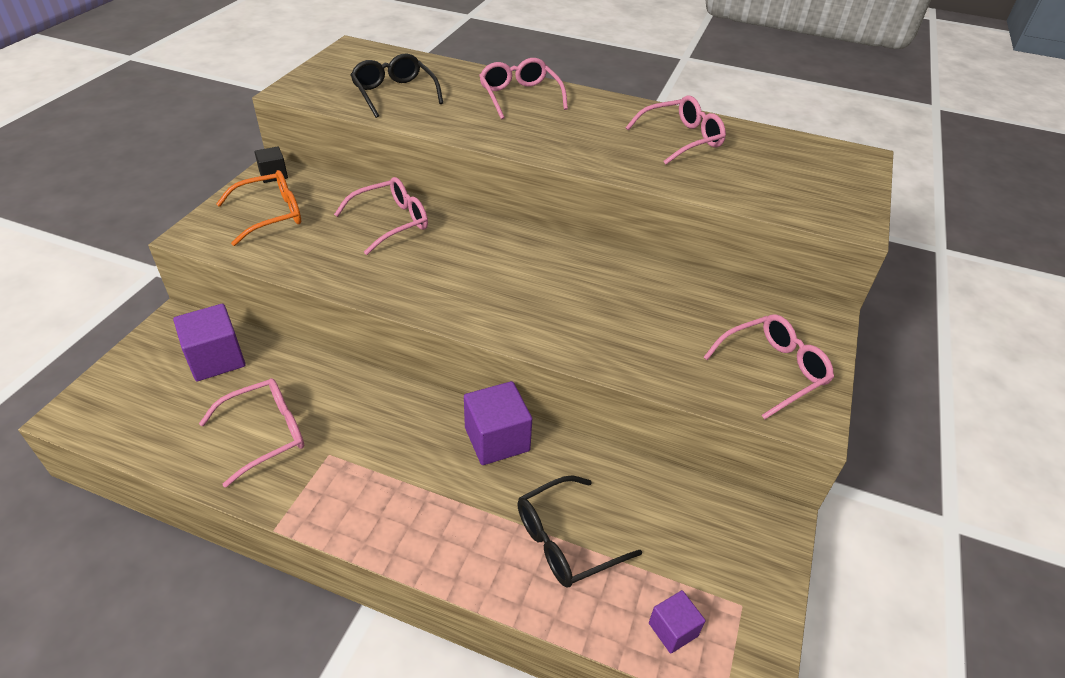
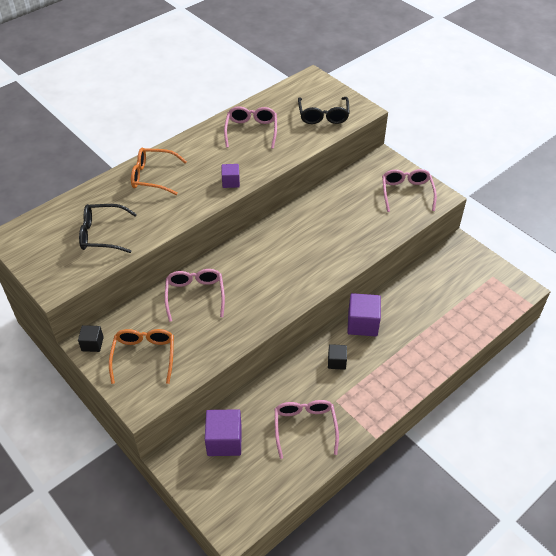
camera: 60 degrees left, 5 degrees up
(404, 431) = (336, 362): none -> black cube
(519, 96) = (153, 176): pink glasses -> orange glasses
(565, 541) = (436, 321): black glasses -> black glasses (323, 116)
(673, 629) = (494, 303): purple cube -> purple cube (231, 182)

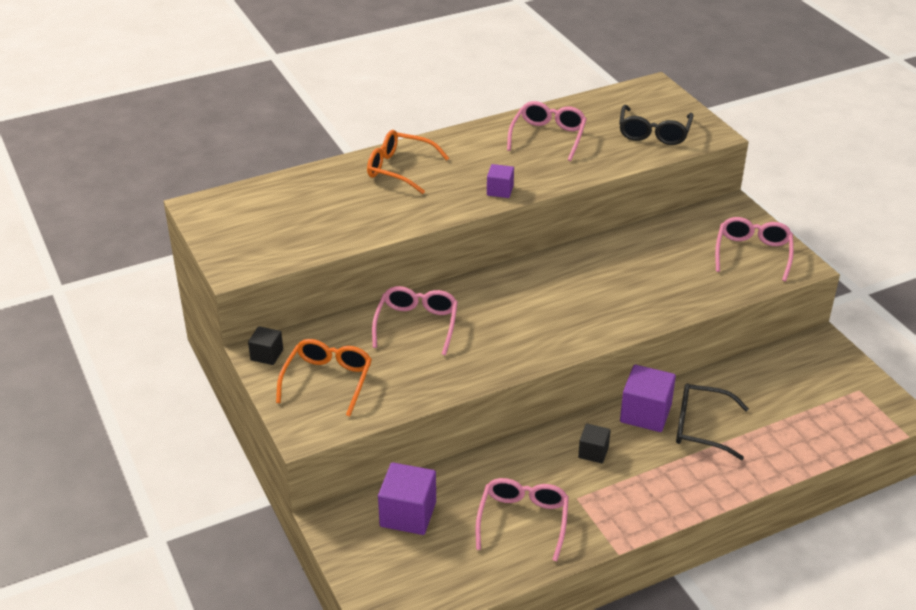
camera: 15 degrees right, 10 degrees down
(102, 234) = (313, 222): black glasses -> black glasses (701, 427)

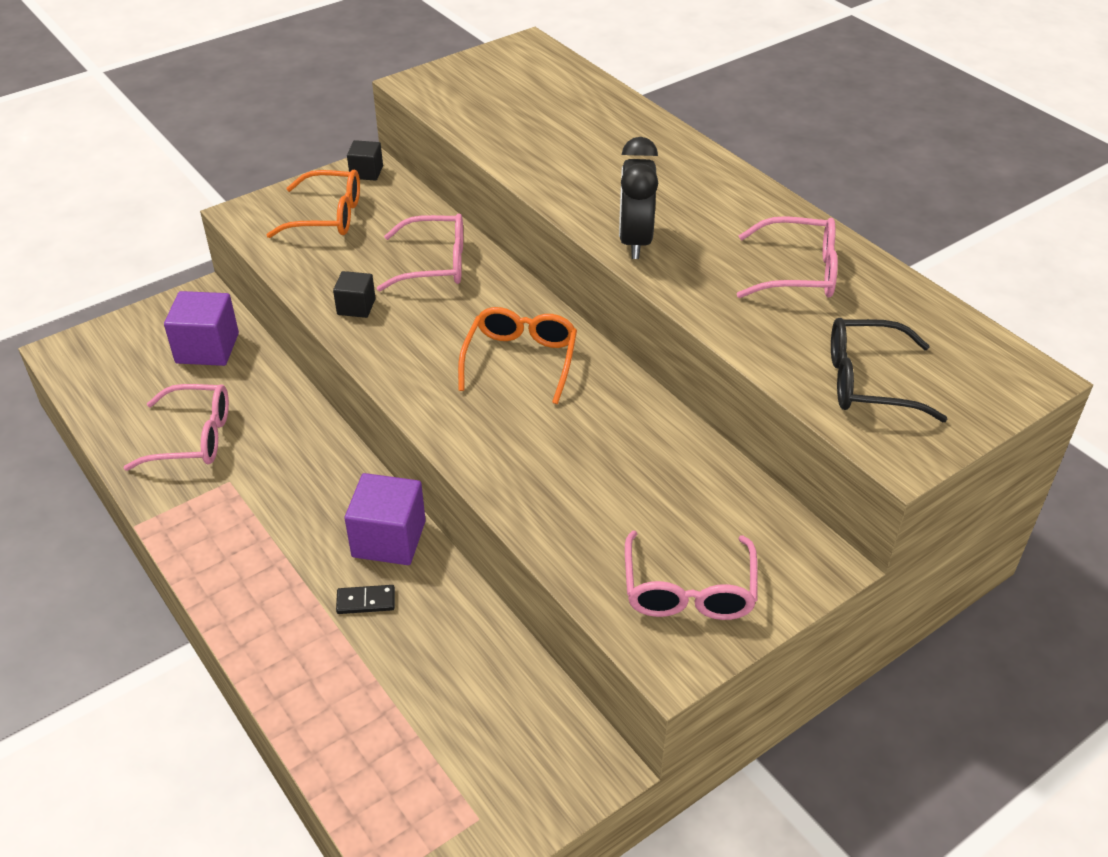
camera: 80 degrees right, 5 degrees up
(399, 169) = (655, 158): orange glasses -> orange glasses (520, 360)
(500, 190) = (635, 241): purple cube -> black clock
(593, 452) = (310, 491): black cube -> black cube (356, 307)
(701, 427) = (366, 601): black glasses -> black domino
(753, 253) = (688, 591): pink glasses -> pink glasses turned 90 degrees clockwise

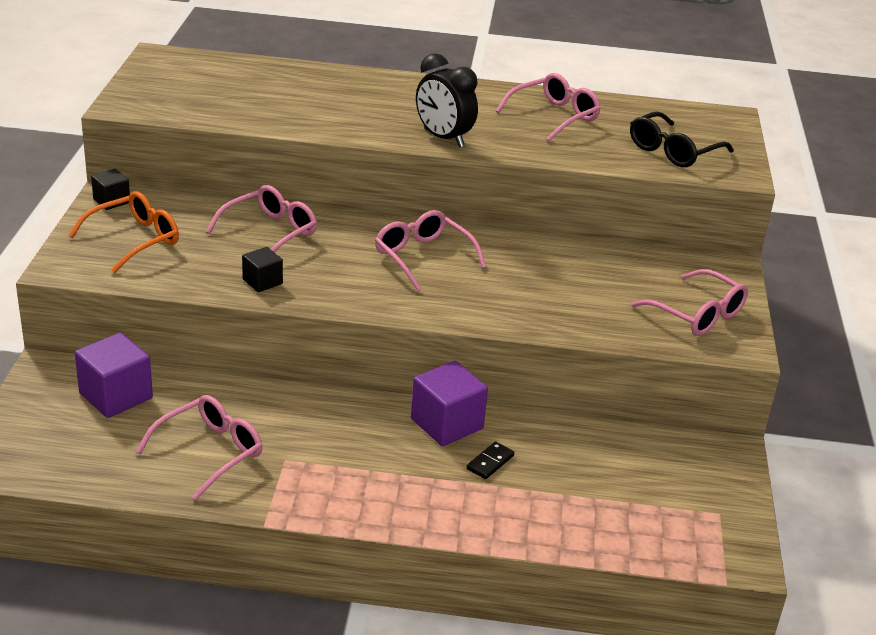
camera: 50 degrees left, 10 degrees down
(520, 360) = (423, 257): orange glasses -> pink glasses

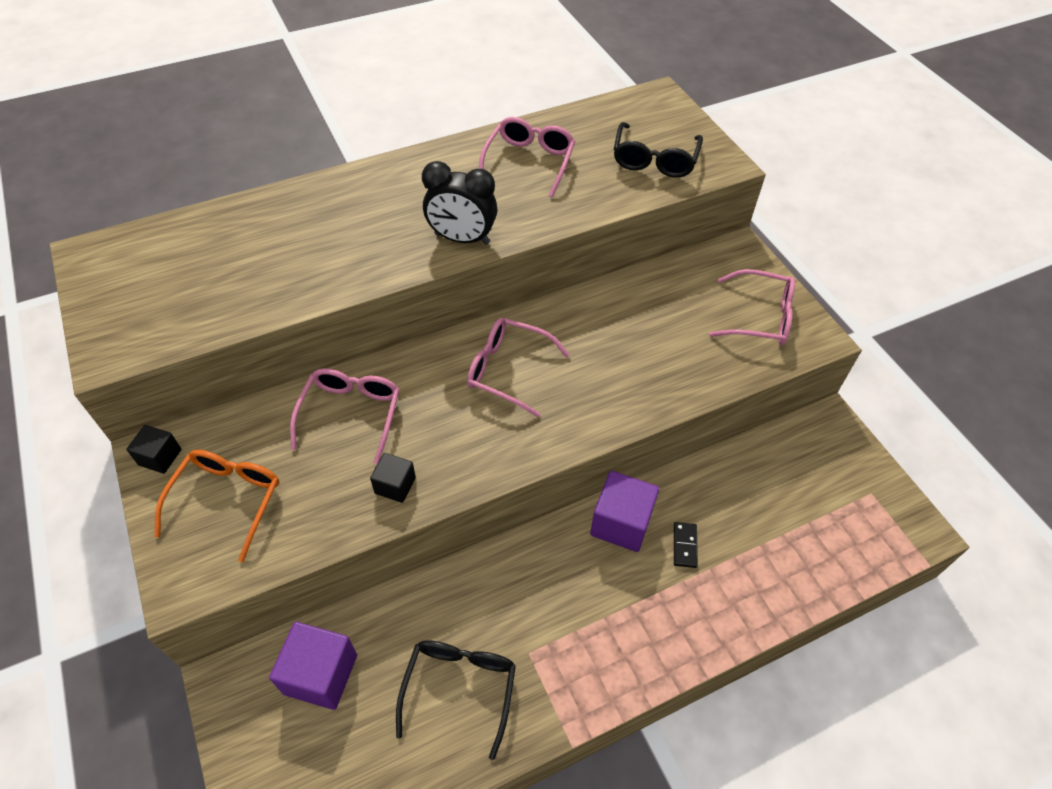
camera: 30 degrees left, 20 degrees up
(210, 452) = (460, 688): pink glasses -> black glasses

